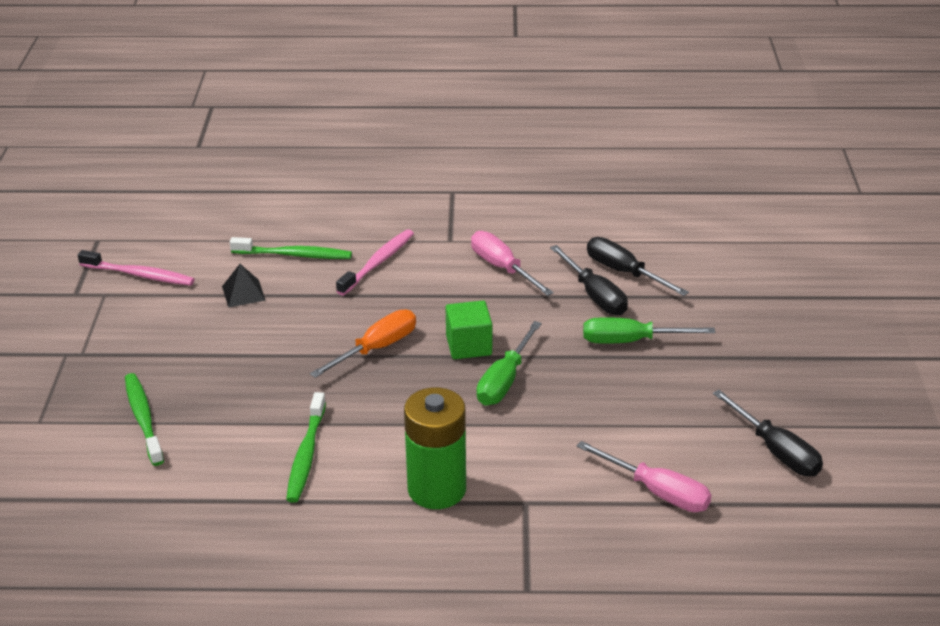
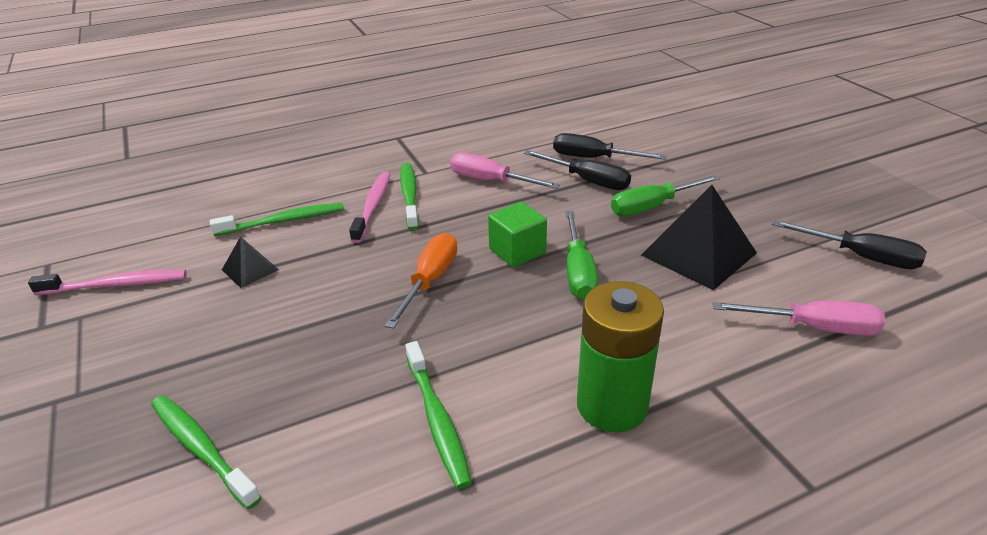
camera: 25 degrees left, 0 degrees up
(417, 261) = (409, 195): none -> green toothbrush
(626, 399) = (698, 254): none -> black pyramid

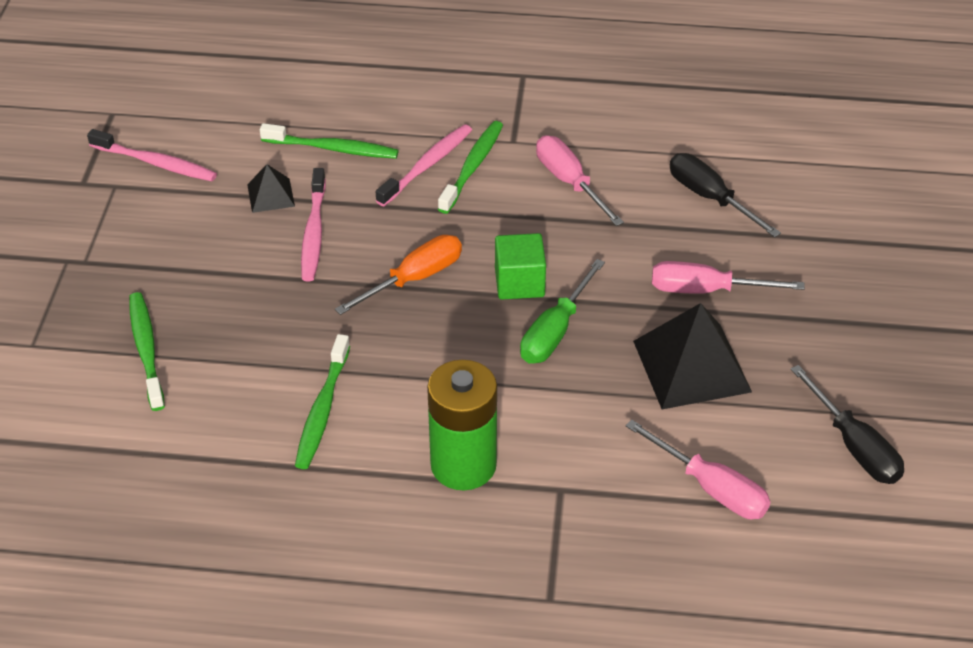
camera: 30 degrees right, 10 degrees up
(311, 281) = (313, 232): none -> pink toothbrush
(587, 181) = (672, 226): black screwdriver -> none
(652, 206) = (706, 290): green screwdriver -> pink screwdriver

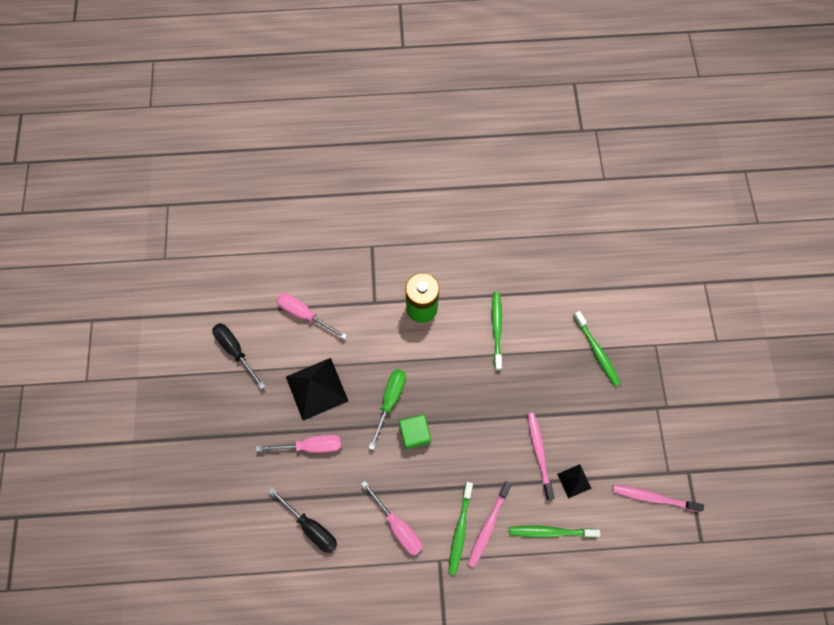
camera: 170 degrees right, 25 degrees up
(414, 279) = (473, 426): orange screwdriver -> none

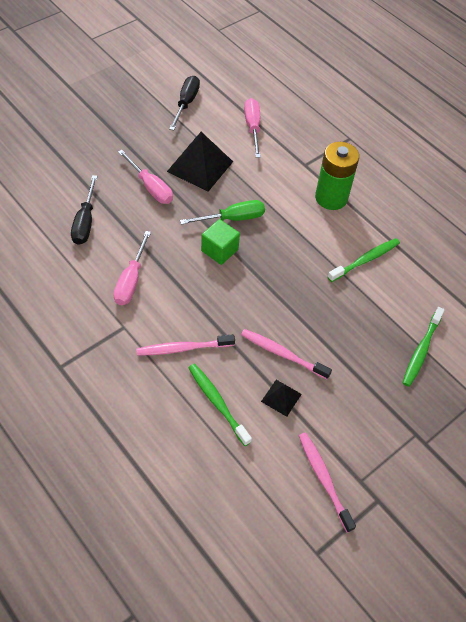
camera: 50 degrees right, 15 degrees down
(460, 530) = (162, 328): green toothbrush -> none
(539, 453) = (282, 354): pink toothbrush -> pink toothbrush turned 105 degrees counterclockwise

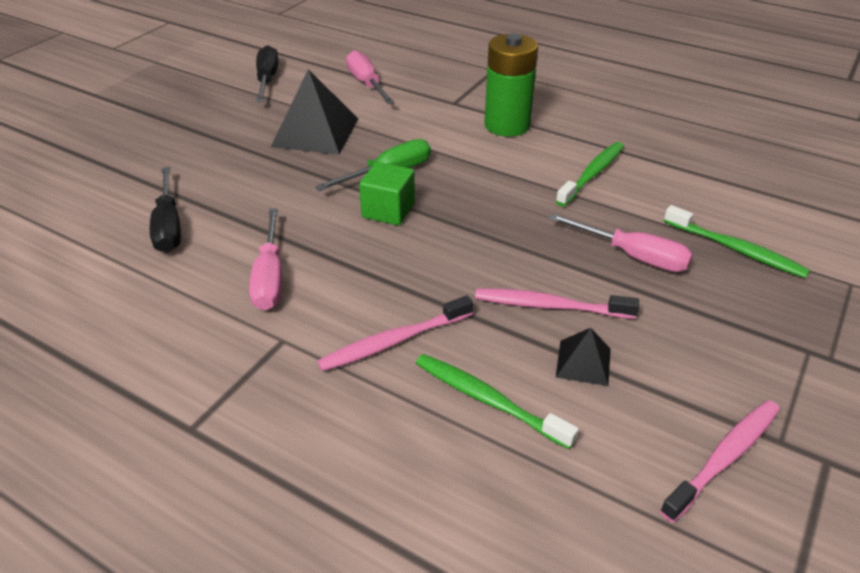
camera: 15 degrees left, 15 degrees down
(150, 187) = (254, 167): pink screwdriver -> pink screwdriver (633, 256)
(324, 479) = (724, 458): pink toothbrush -> pink toothbrush turned 90 degrees clockwise
(421, 350) = (736, 249): green toothbrush -> green toothbrush turned 60 degrees counterclockwise

